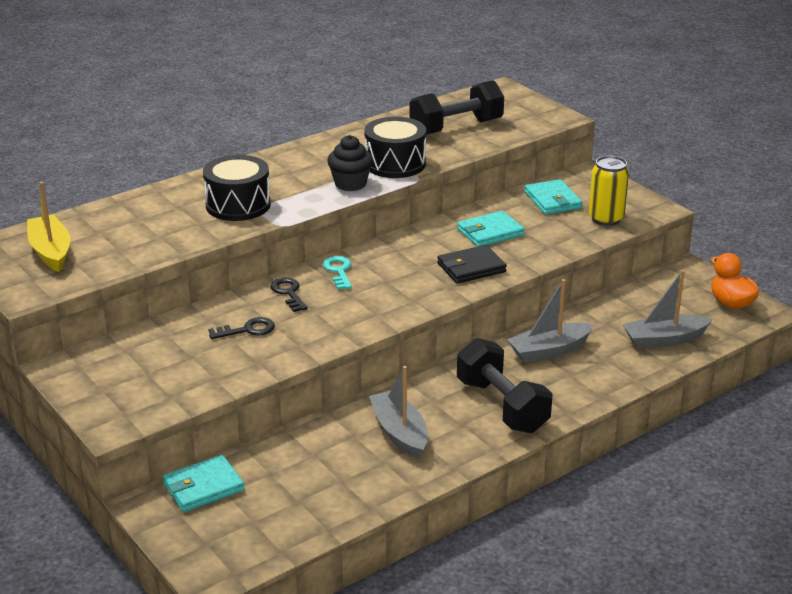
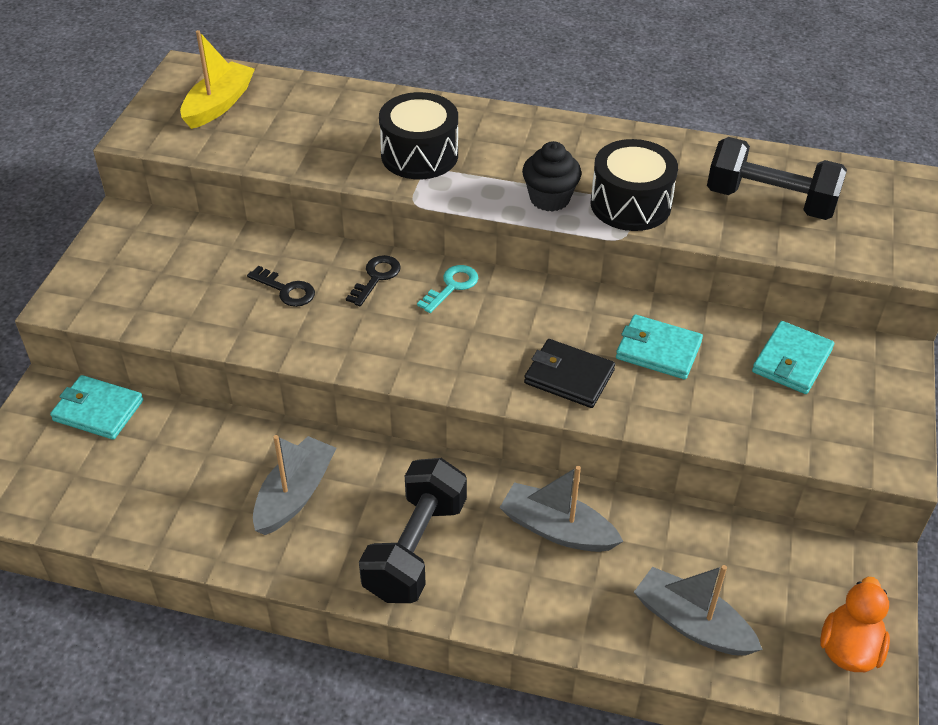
camera: 50 degrees right, 15 degrees up
(606, 219) = (810, 428): yellow can -> none

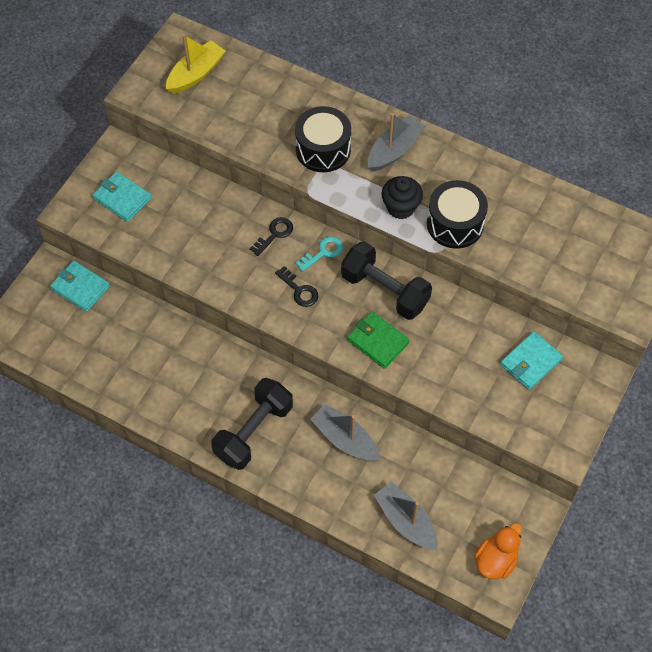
camera: 15 degrees right, 15 degrees up
(286, 290) = (213, 232): black key -> black key (299, 290)
(294, 495) = (189, 377): grey boat -> grey boat (394, 150)
(569, 377) = (378, 341): black wallet -> green wallet
(658, 350) = (444, 334): turquoise wallet -> turquoise wallet (122, 198)
(770, 201) = (554, 241): black dumbbell -> black dumbbell (385, 290)

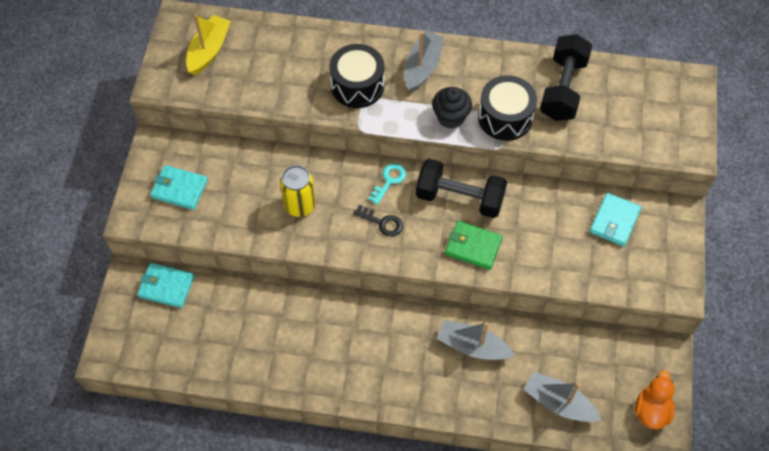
camera: 20 degrees left, 0 degrees up
(228, 249) = (300, 205): none -> yellow can
(254, 432) = (387, 368): black dumbbell -> black dumbbell (563, 89)
(274, 234) = (337, 178): black key -> none

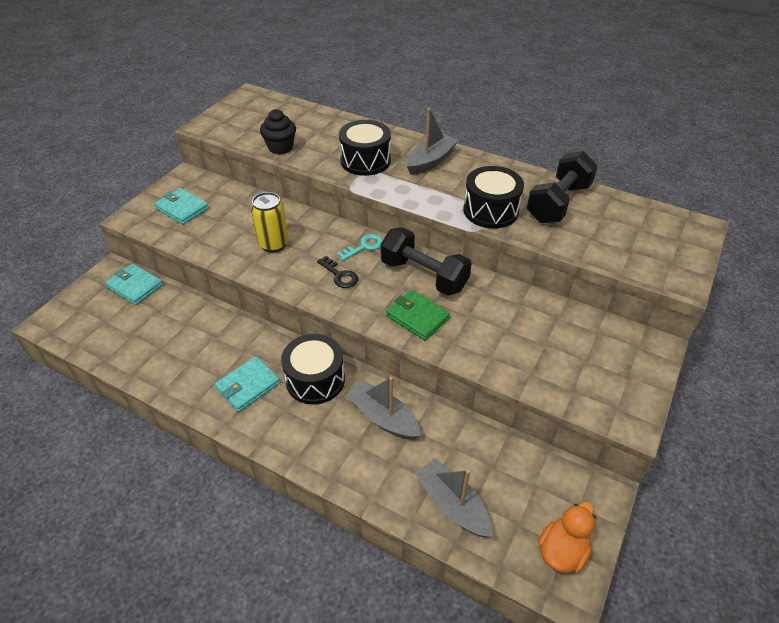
camera: 20 degrees right, 15 degrees down
(209, 51) = (258, 116): yellow boat -> none
(397, 330) = (315, 380): none -> black drum
(450, 117) = (438, 199): black cupcake -> black cupcake (280, 148)
(614, 221) = (577, 335): turquoise wallet -> turquoise wallet (248, 385)

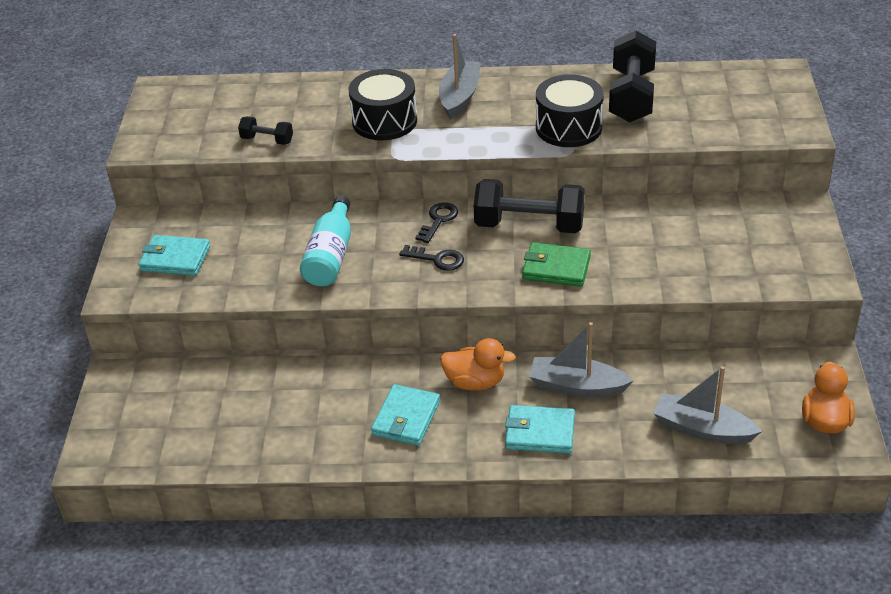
camera: 25 degrees left, 5 degrees down
(135, 286) = (167, 376): turquoise wallet -> turquoise wallet (540, 432)
(274, 244) = (330, 256): yellow can -> turquoise bottle
(280, 148) = (267, 140): black cupcake -> black dumbbell
(315, 380) = (475, 382): black drum -> orange duck
(364, 246) = (438, 220): turquoise key -> black key

